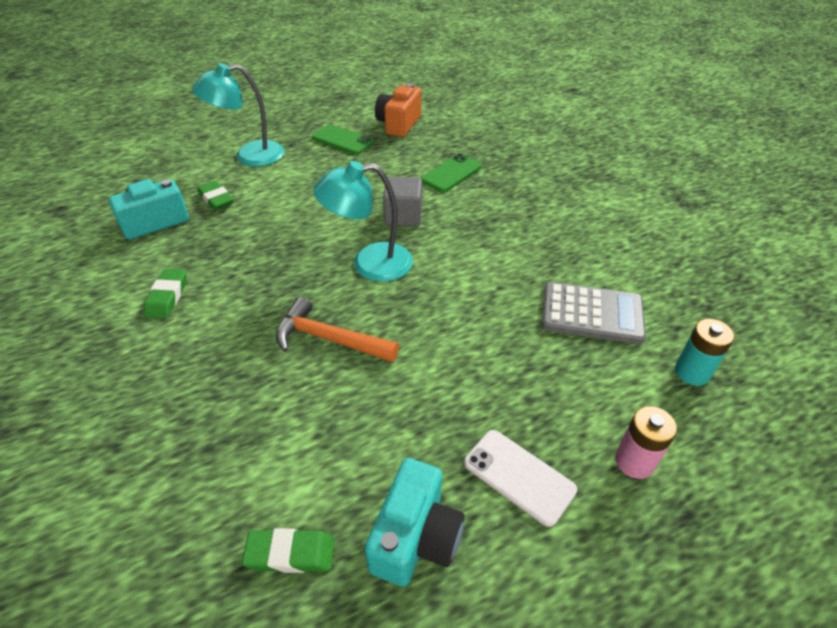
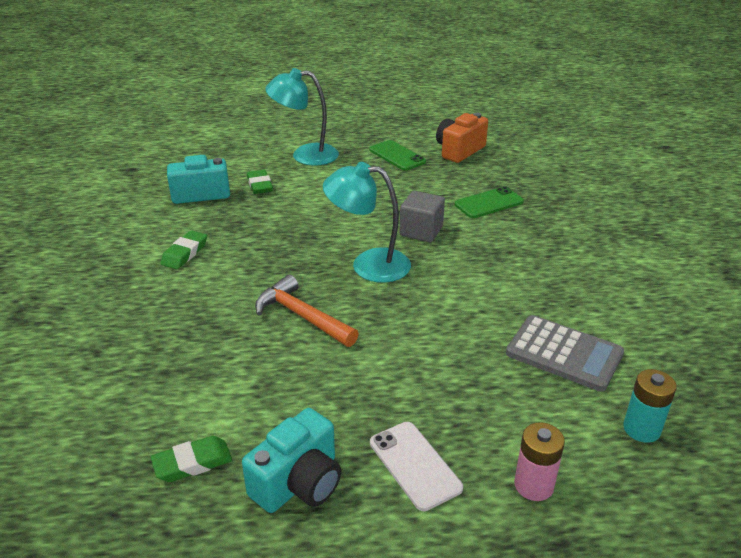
camera: 20 degrees right, 10 degrees down
(290, 553) = (192, 463): green eraser -> green eraser turned 45 degrees counterclockwise

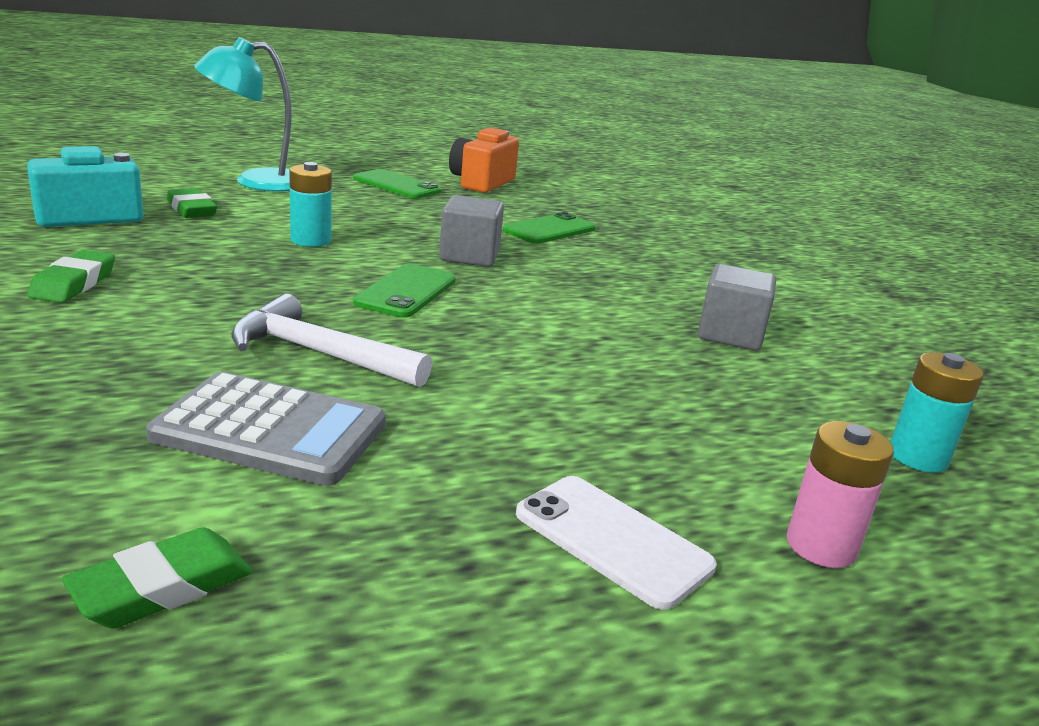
camera: 20 degrees left, 10 degrees down
(299, 483) = (407, 594): turquoise camera -> none
(302, 316) = (319, 353): orange hammer -> white hammer
(324, 215) = (310, 240): none -> turquoise battery
(368, 264) = (406, 291): turquoise lamp -> green phone
(564, 354) = (752, 378): grey calculator -> grey calculator (271, 430)
(570, 313) = (730, 335): none -> grey cube

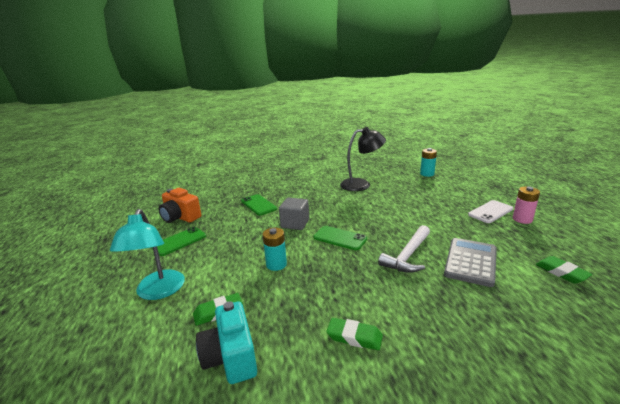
camera: 75 degrees left, 0 degrees up
(730, 335) = (361, 184): grey cube -> black lamp
(821, 546) = (475, 190): pink battery -> pink battery (522, 219)

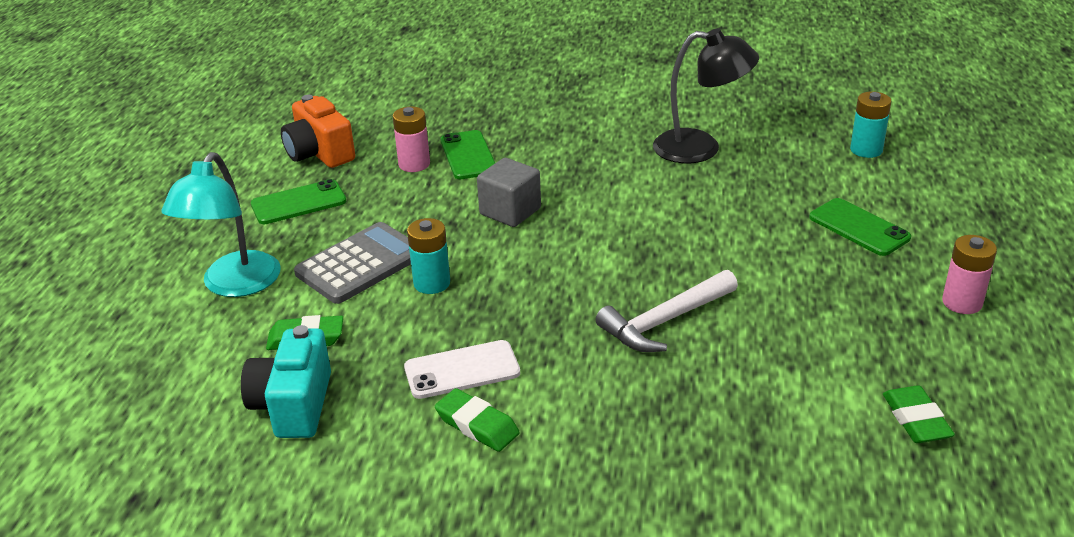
camera: 20 degrees right, 10 degrees up
(233, 213) = (414, 164): none -> pink battery
(340, 238) = (570, 259): green phone -> green phone (859, 227)
(470, 262) = (767, 360): grey calculator -> grey calculator (360, 264)
(490, 212) = (912, 271): white phone -> white phone (462, 370)

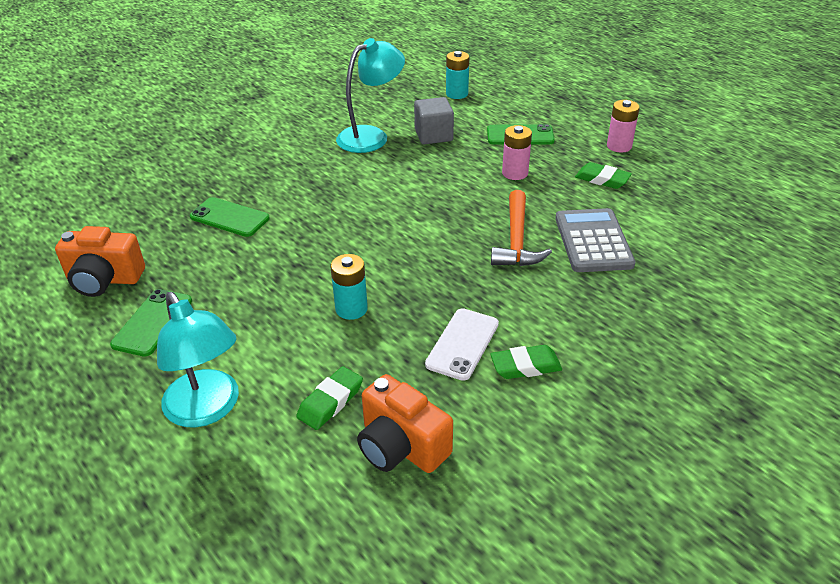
camera: 50 degrees left, 5 degrees up
(293, 405) = (401, 446): turquoise camera -> orange camera
(360, 264) = (280, 330): grey calculator -> grey calculator (593, 241)
(414, 164) = (199, 245): pink battery -> pink battery (515, 173)
(510, 211) = (322, 235): grey cube -> grey cube (433, 135)
(665, 321) = (517, 240): white hammer -> orange hammer
(701, 148) = (371, 136): black lamp -> turquoise lamp
(916, 420) = (691, 211): green eraser -> green eraser (602, 179)

